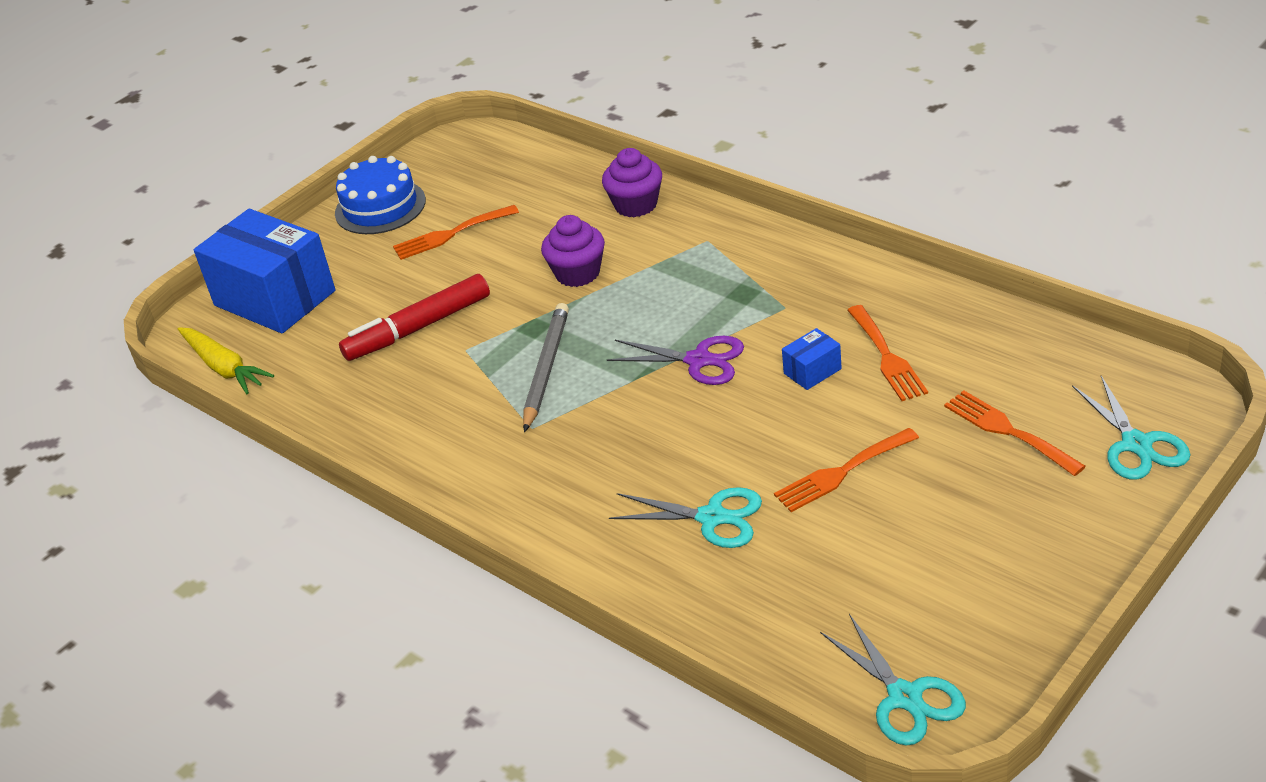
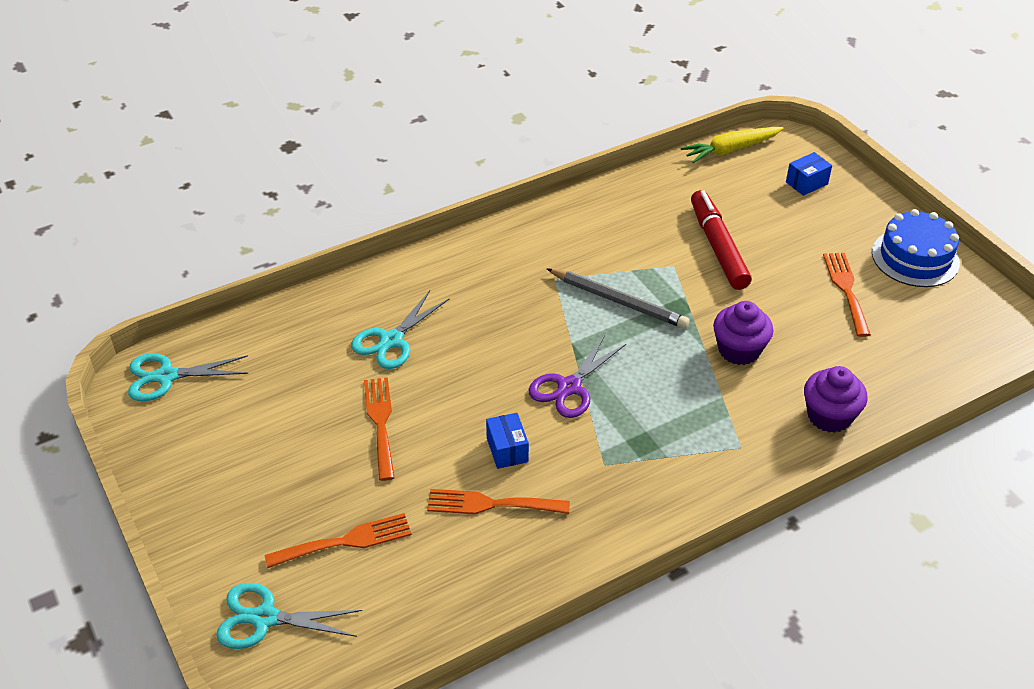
camera: 105 degrees right, 5 degrees up
(274, 298) = (806, 183): blue box -> blue box, size x0.41

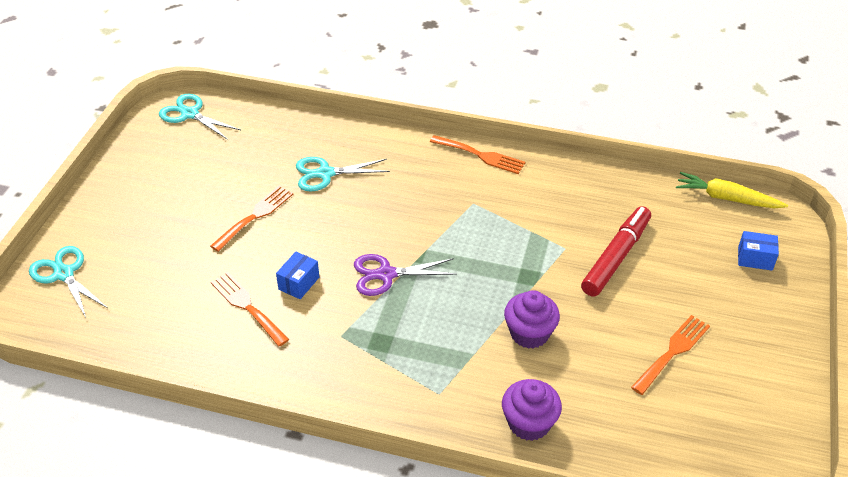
camera: 45 degrees right, 0 degrees up
(346, 541) = (151, 266): orange fork -> orange fork (481, 155)
(619, 302) = (493, 245): grey pencil -> none
(915, 258) = (767, 370): blue cake -> none

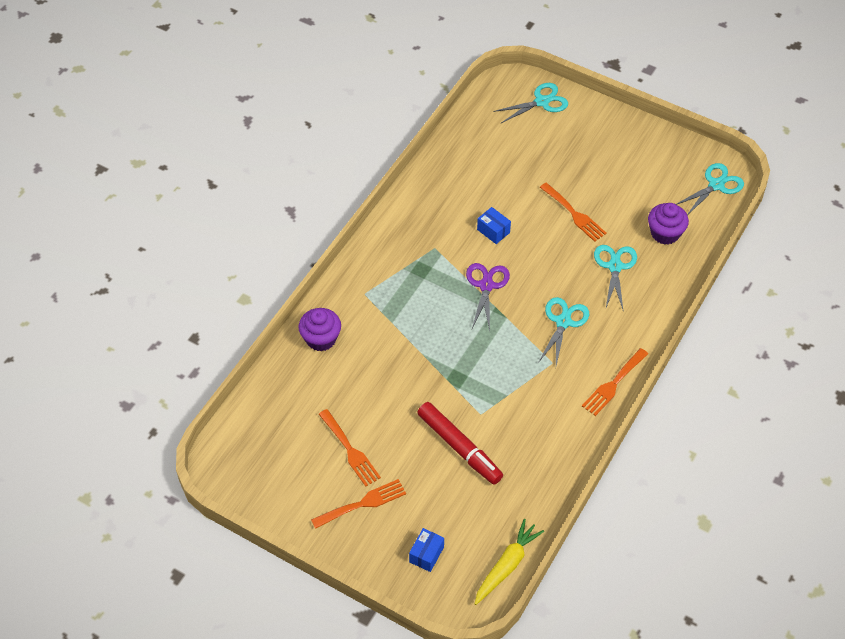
camera: 105 degrees right, 10 degrees up
(247, 306) = (479, 198): orange fork -> orange fork (363, 503)
(415, 202) = (563, 322): none -> turquoise scissors
(529, 333) = (399, 362): purple cupcake -> purple cupcake (665, 233)

